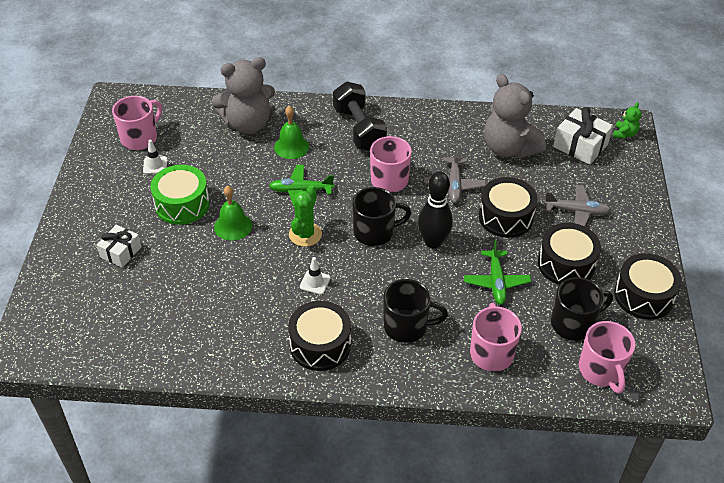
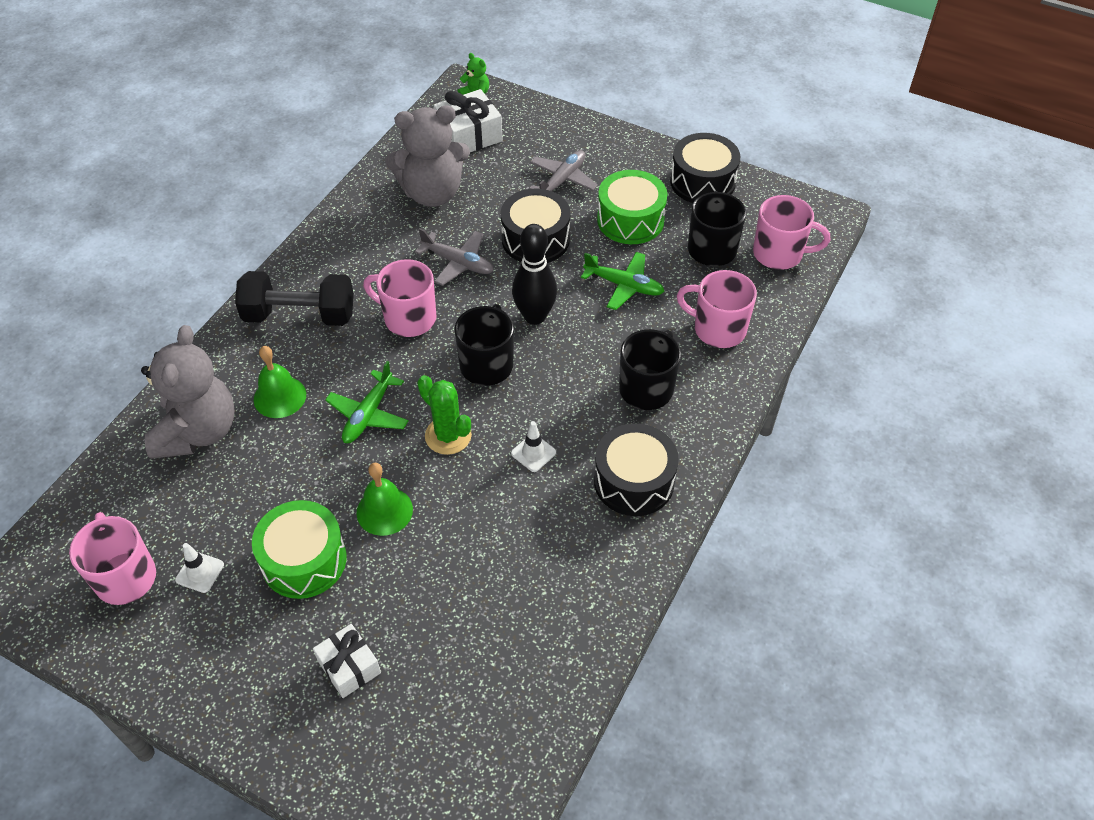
camera: 65 degrees left, 5 degrees up
(566, 264) = (630, 220): black drum -> green drum

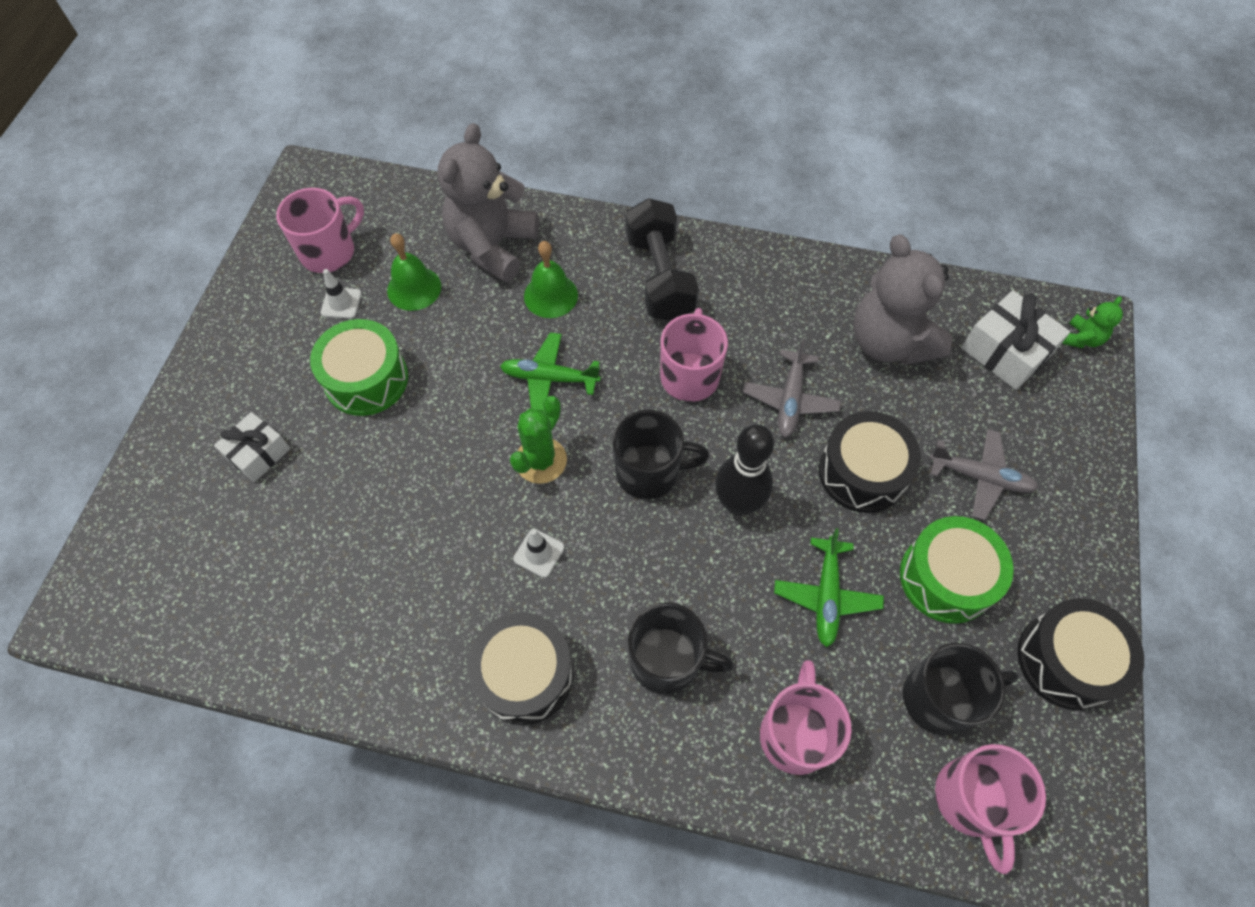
camera: 75 degrees right, 10 degrees up
(198, 431) = (493, 246): grey teddy bear -> grey teddy bear turned 120 degrees clockwise
(384, 511) = (434, 429): green bell -> green bell (414, 288)

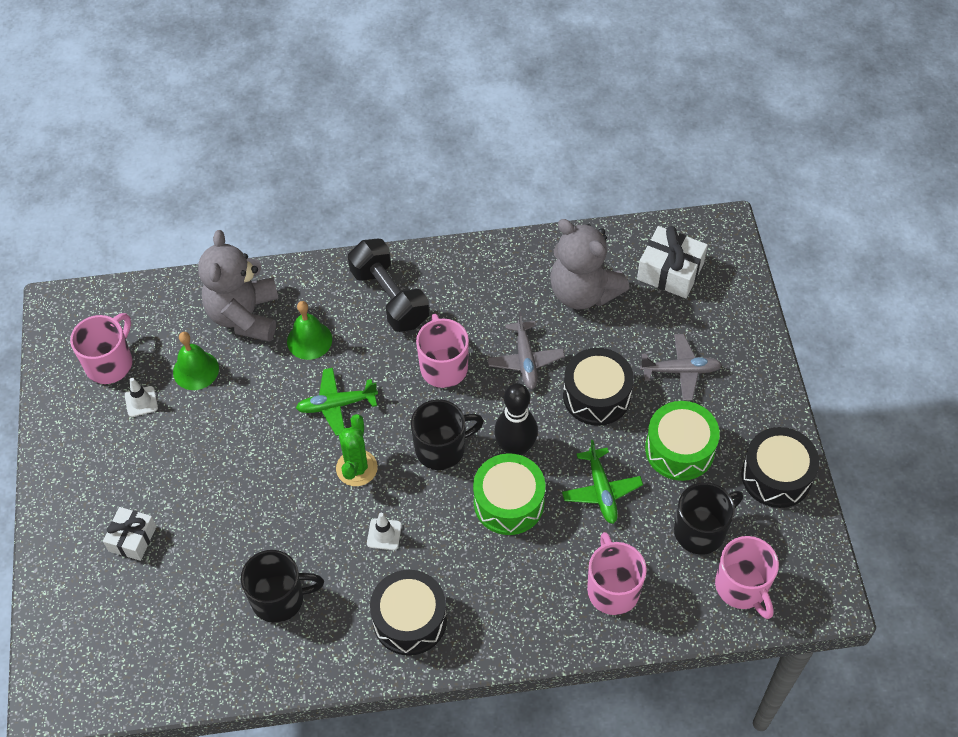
camera: 20 degrees left, 5 degrees down
(366, 379) = (191, 454): green drum -> green drum (509, 502)
(667, 660) = (507, 574): black mug -> black mug (279, 599)
(1082, 338) = (721, 244): green teddy bear -> none

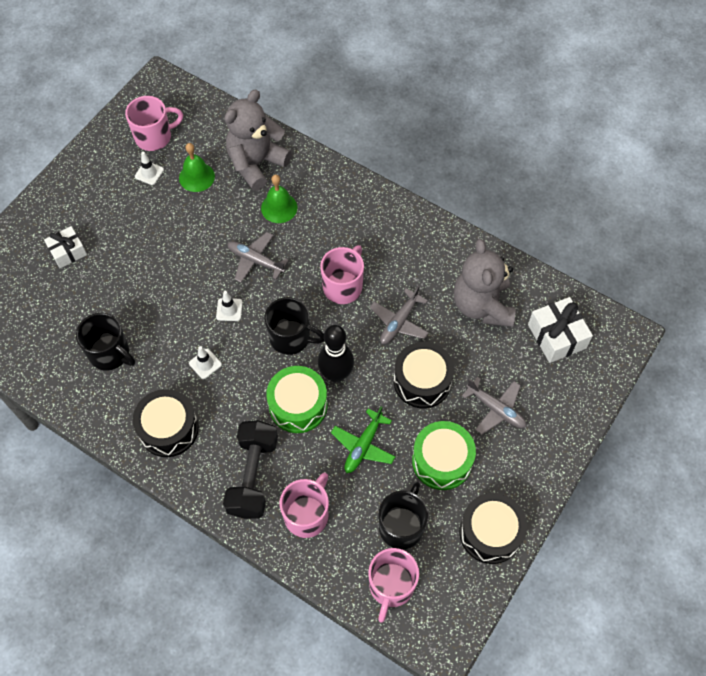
camera: 40 degrees right, 5 degrees up
(336, 405) = (255, 260): green plane -> grey plane
(356, 468) = (229, 309): green cactus -> white traffic cone
(390, 297) = (353, 216): black dumbbell -> black dumbbell (253, 476)
(701, 531) = (401, 526): black mug -> black mug turned 75 degrees counterclockwise

